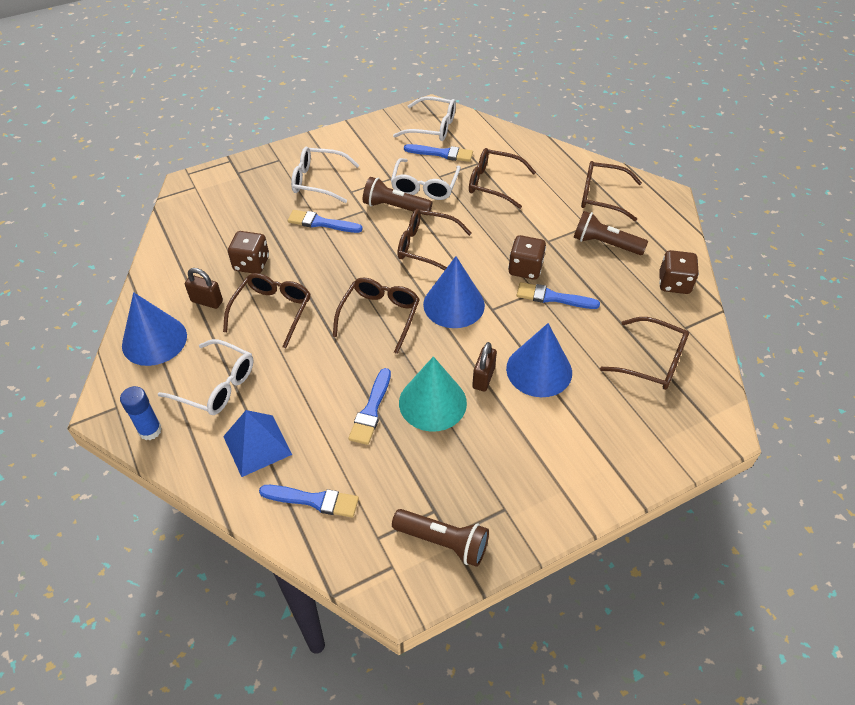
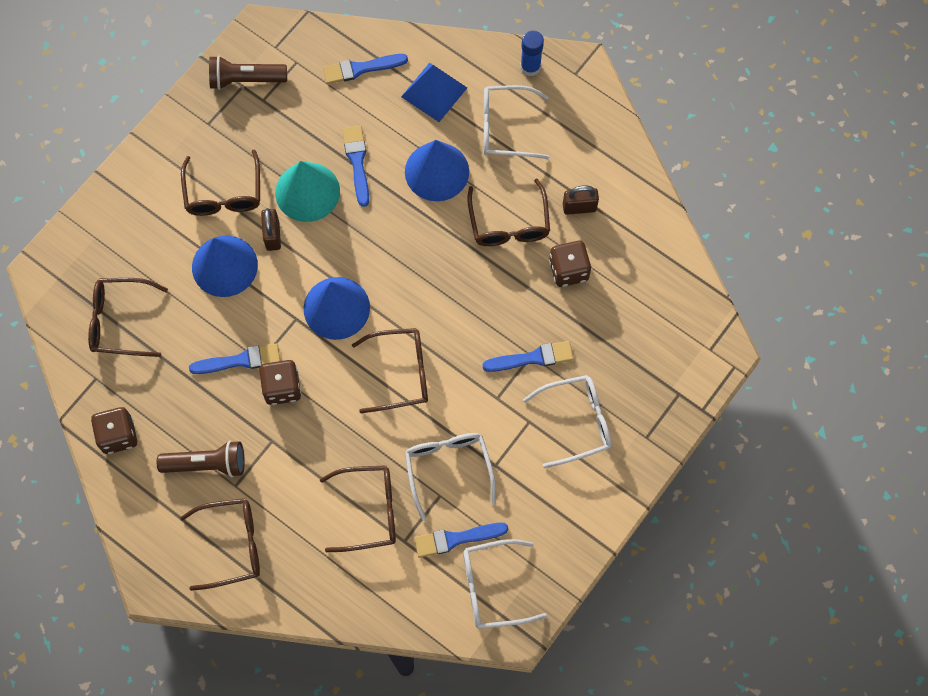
camera: 155 degrees right, 20 degrees up
(154, 340) = (595, 146): blue cone -> blue cone (437, 171)
(379, 316) = (402, 262): brown glasses -> brown glasses (223, 193)
(394, 207) = (465, 418): brown flashlight -> none

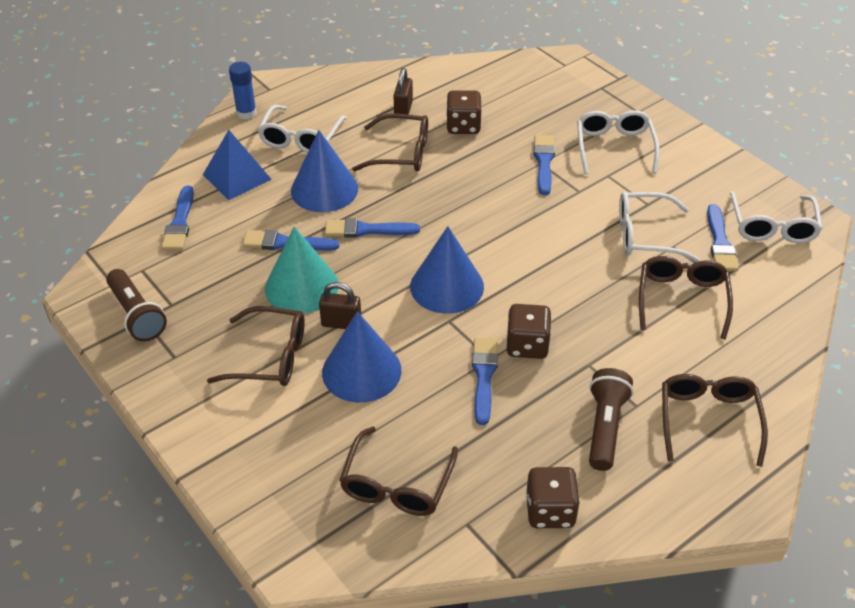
camera: 75 degrees left, 25 degrees down
(245, 79) = (137, 315): brown flashlight -> brown flashlight turned 45 degrees counterclockwise
(391, 223) = (366, 230): none -> blue brush
(400, 373) = (535, 251): brown glasses -> none

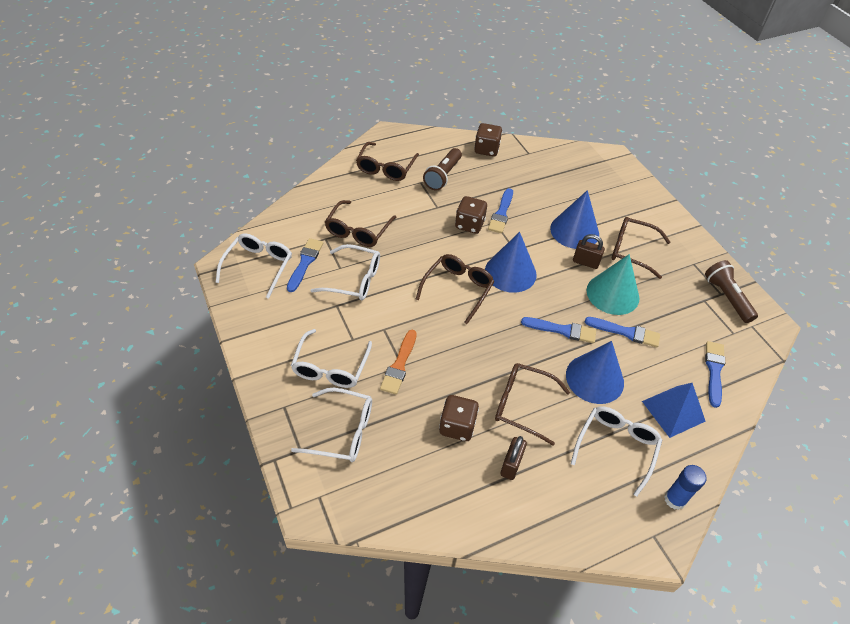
camera: 170 degrees left, 5 degrees up
(396, 484) = (561, 174): brown glasses -> brown glasses (458, 289)
(544, 162) = (399, 365): blue brush -> orange brush
(571, 104) = (342, 431): none -> white glasses

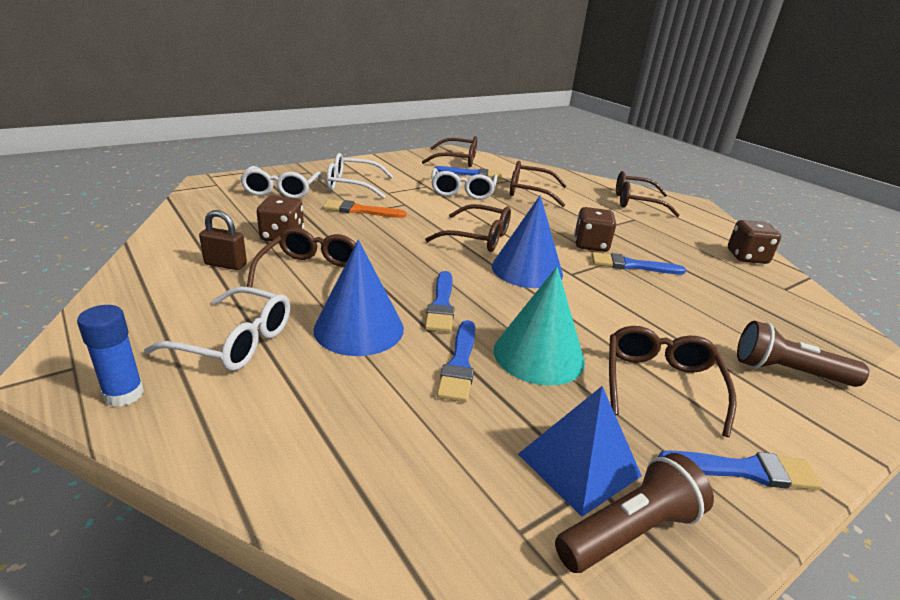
camera: 80 degrees right, 20 degrees down
(258, 266) = (457, 160): white glasses -> brown glasses
(443, 176) = (659, 230): brown flashlight -> brown flashlight (788, 372)
(574, 231) = (653, 323): blue cone -> none
(585, 262) = (591, 331): brown padlock -> none
(673, 411) = (298, 408): blue pyramid -> blue pyramid (579, 465)
(714, 371) = (399, 479): blue brush -> blue brush (744, 470)

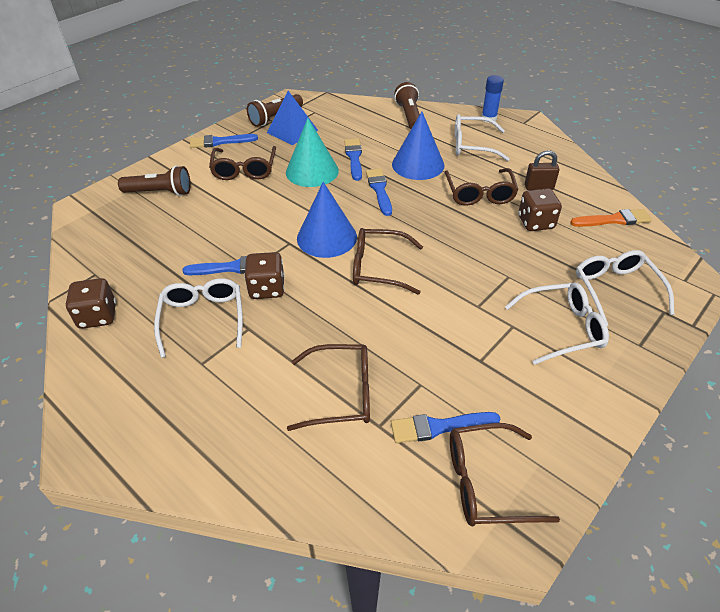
camera: 170 degrees right, 15 degrees up
(285, 447) = (409, 116): none -> brown flashlight
(360, 210) = (510, 278): orange brush -> orange brush (613, 220)
(462, 191) = (429, 360): white glasses -> white glasses (203, 319)
(636, 202) = (183, 418): brown glasses -> none

